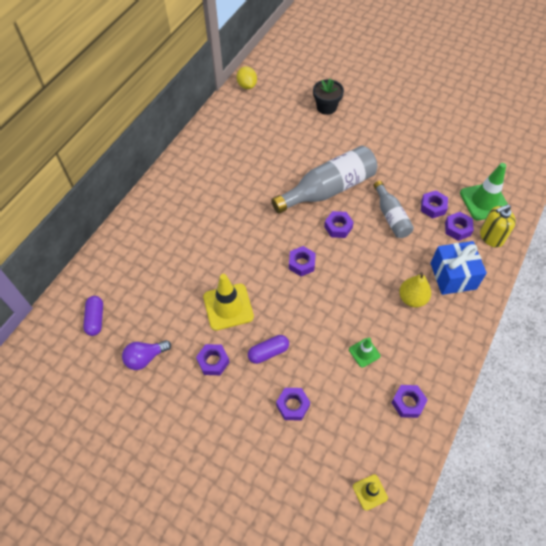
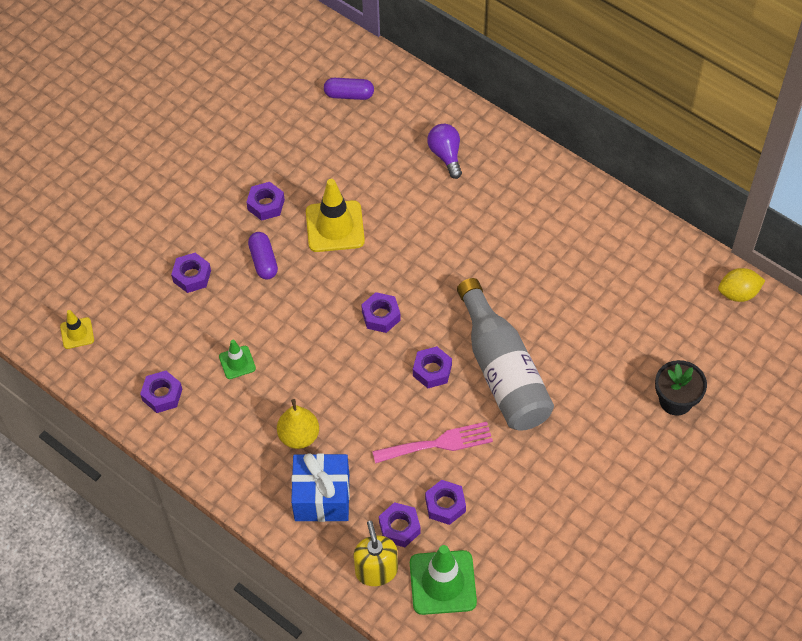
camera: 100 degrees right, 0 degrees up
(145, 358) = (287, 140): purple light bulb -> purple light bulb (446, 155)
(391, 216) = (438, 443): grey bottle -> pink fork

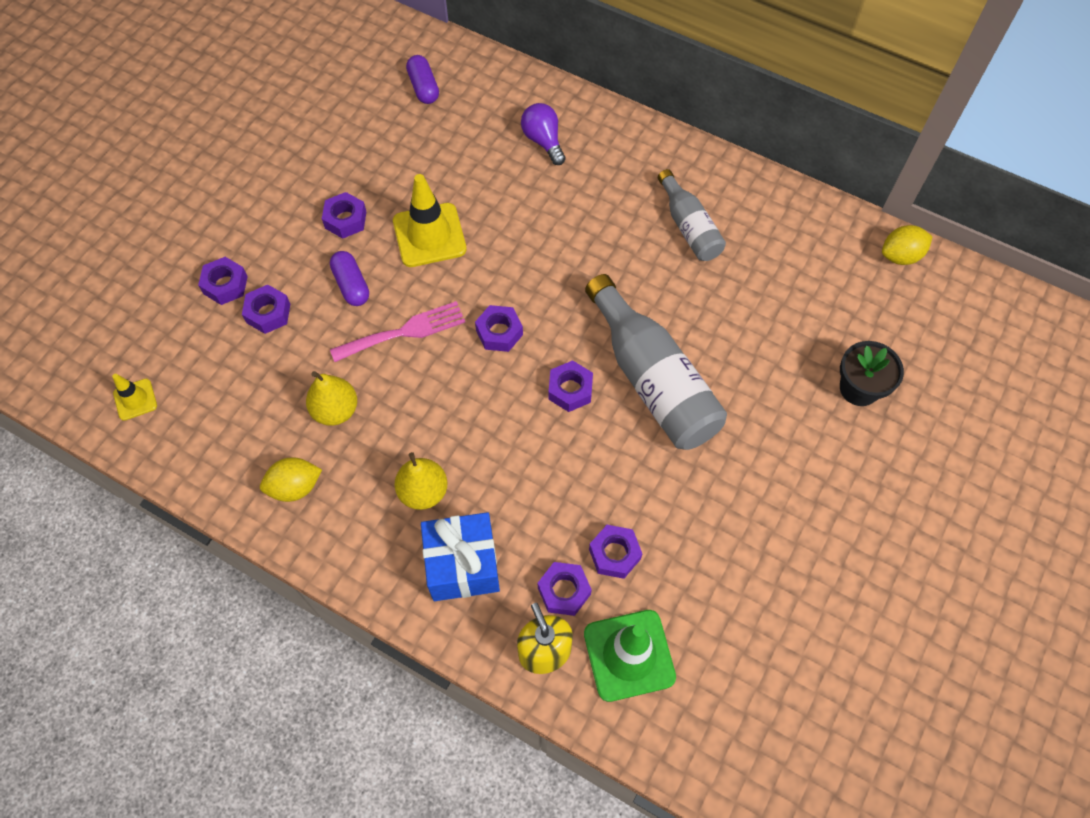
camera: 10 degrees left, 5 degrees up
(162, 395) = (248, 462): purple nut -> purple nut (225, 285)
(197, 419) = (295, 487): none -> yellow lemon
(237, 362) = (335, 410): green traffic cone -> yellow pear
(349, 95) = (423, 87): purple capsule -> purple capsule turned 75 degrees clockwise
(438, 443) = (593, 478): pink fork -> pink fork (404, 332)
(559, 246) = (689, 227): none -> grey bottle

